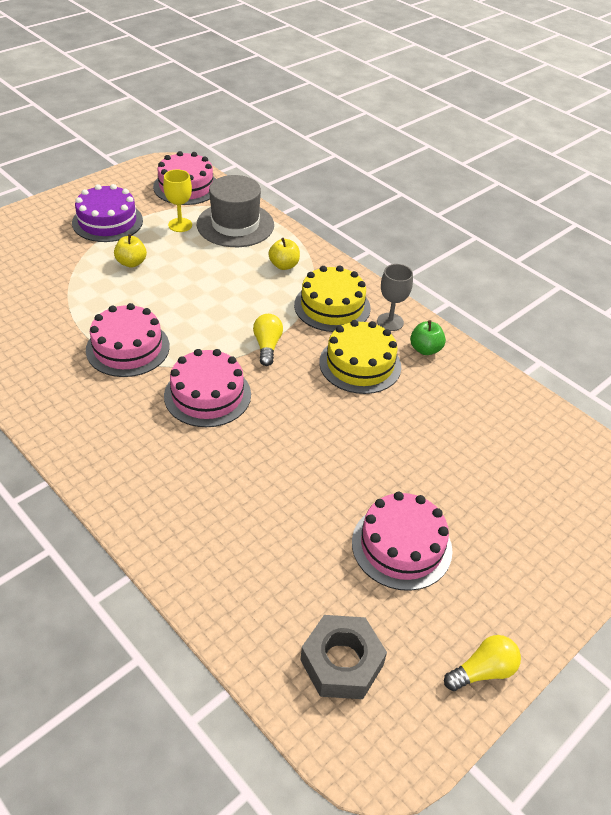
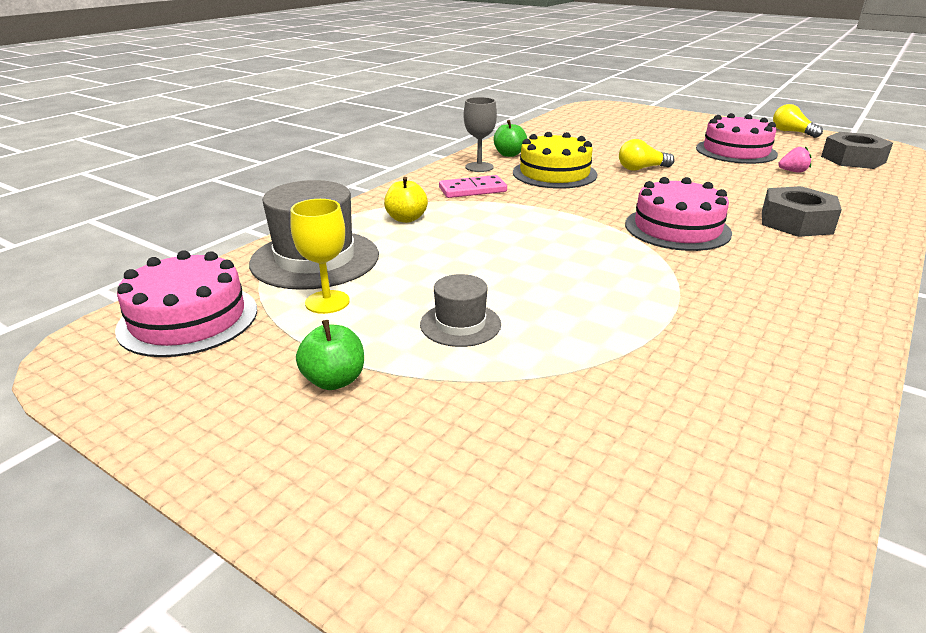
camera: 100 degrees left, 15 degrees down
(107, 221) = (334, 380): purple cake -> green apple
(128, 348) = (657, 286): pink cake -> none
(131, 263) = (460, 324): yellow apple -> grey hat
(185, 478) = (796, 222): none -> grey nut
(267, 346) = (568, 211): yellow light bulb -> yellow light bulb (641, 169)
(314, 561) = (793, 171): none -> pink strawberry
(332, 306) = (472, 190): yellow cake -> pink domino

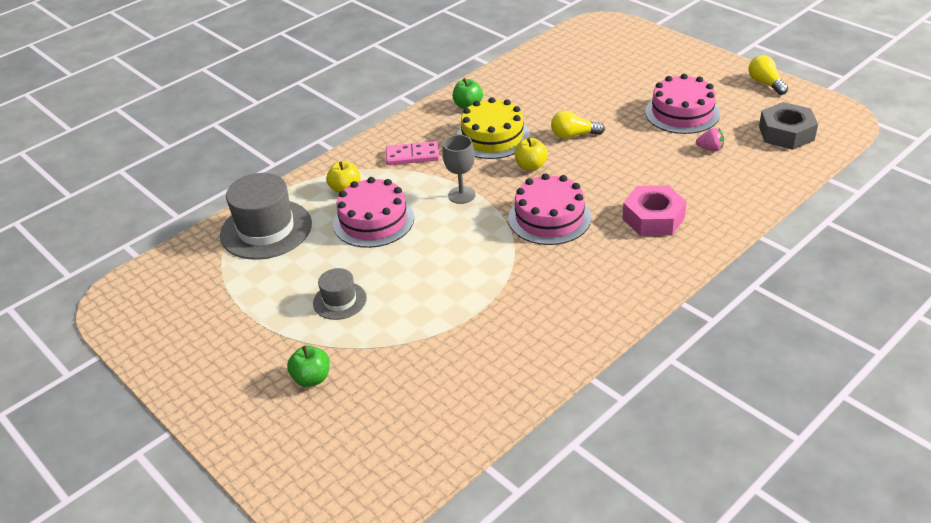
camera: 15 degrees right, 10 degrees up
(188, 319) = (174, 279): pink cake -> pink cake (373, 221)
(327, 302) = (262, 272): yellow goblet -> none
(334, 380) = (248, 337): green apple -> green apple (312, 378)
(479, 167) = (432, 123): grey goblet -> grey goblet (461, 195)
(616, 191) = (531, 166): none -> yellow apple
(796, 222) = (653, 218): grey nut -> pink nut

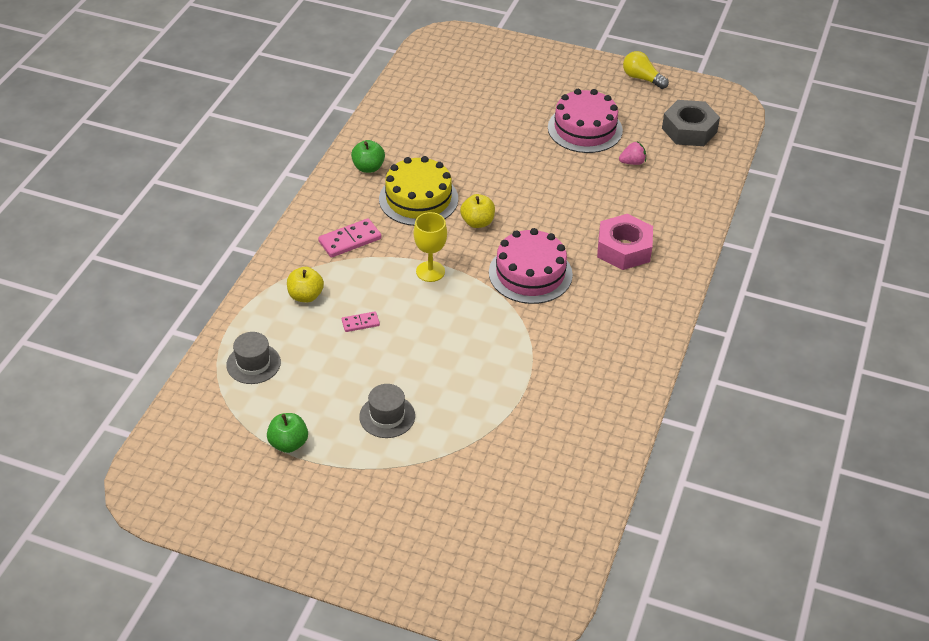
camera: 30 degrees left, 5 degrees up
(266, 229) = (253, 364): grey hat -> grey hat, size x0.54
(312, 378) = (416, 500): green apple -> green apple (288, 443)
(373, 221) = (360, 323): pink cake -> pink domino
(461, 195) = (430, 271): grey goblet -> yellow goblet
(573, 135) = (497, 177): yellow light bulb -> none

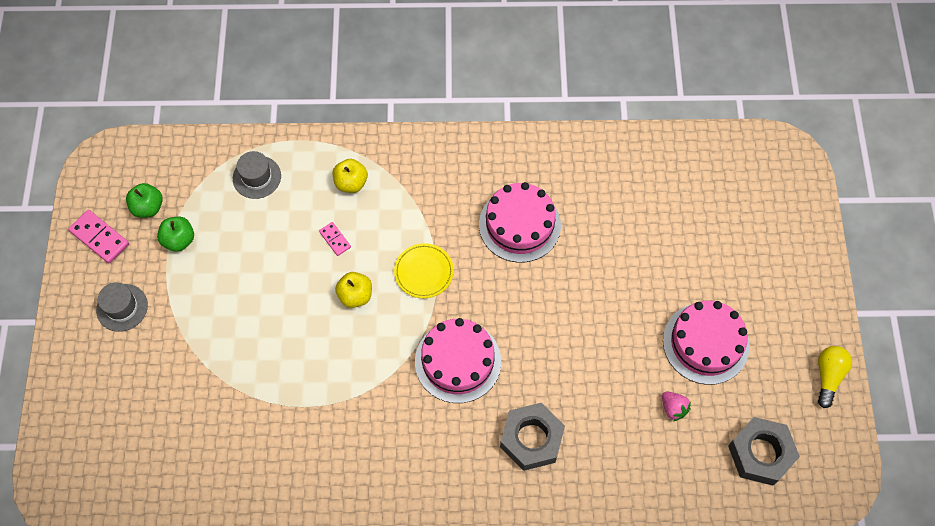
camera: 70 degrees right, 20 degrees up
(350, 240) = (437, 189): pink domino -> pink domino (100, 237)
(368, 167) = (544, 165): green apple -> green apple (148, 207)
(387, 416) = (233, 303): grey hat -> grey hat (122, 307)
(418, 199) = (519, 225): yellow cake -> pink cake
(430, 271) = (424, 272): yellow goblet -> yellow plate
(477, 222) = (510, 289): yellow apple -> yellow apple (355, 295)
(624, 249) = (531, 439): pink nut -> grey nut

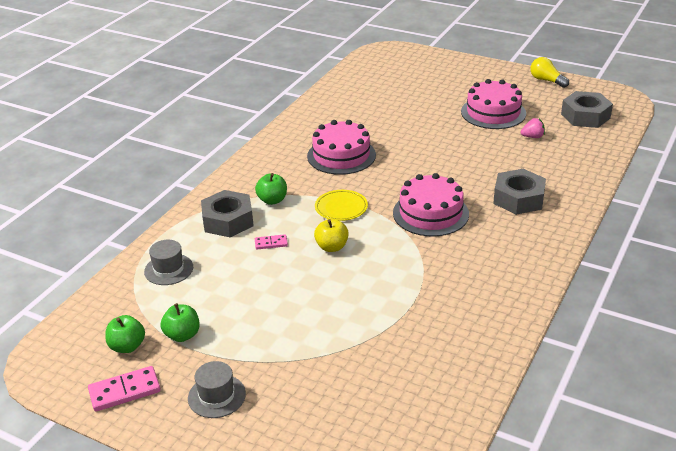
camera: 60 degrees left, 30 degrees down
(351, 183) = (228, 220): yellow apple -> grey nut
(404, 203) = (272, 200): none -> green apple

